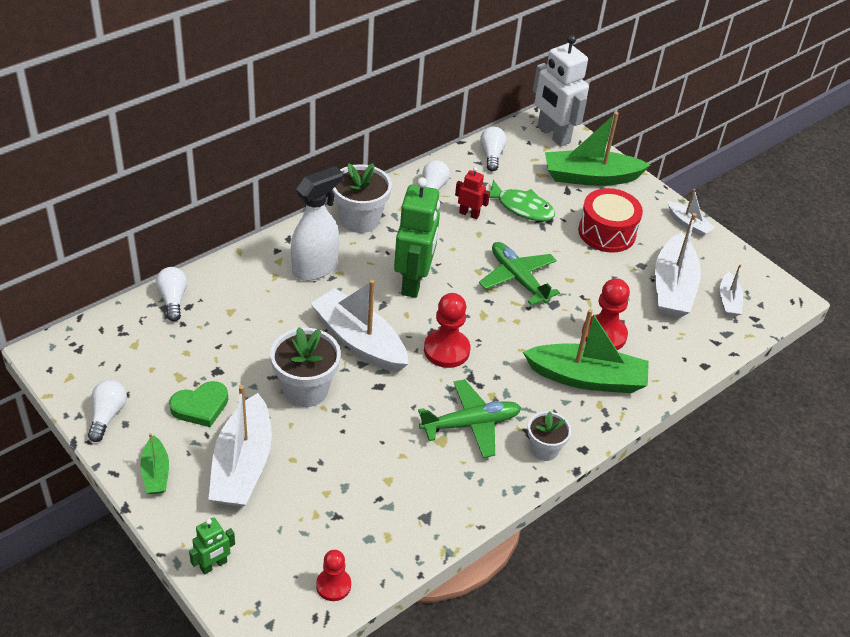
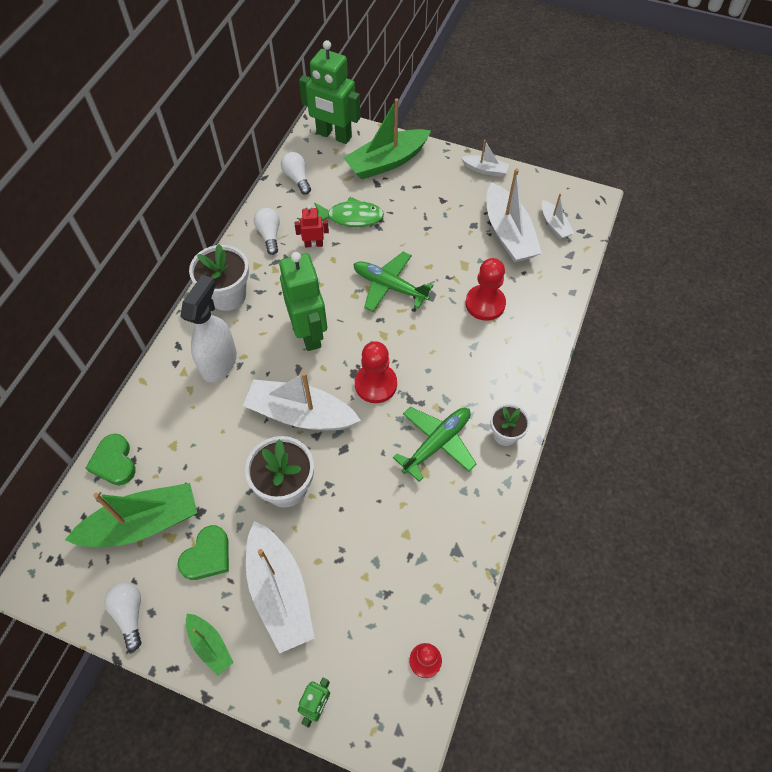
camera: 25 degrees left, 15 degrees up
(173, 300) = (114, 462): white light bulb -> green heart
(553, 135) = (334, 135): white robot -> green robot
(587, 378) = (496, 351): green boat -> green boat (143, 523)
(607, 232) = (430, 208): red drum -> none

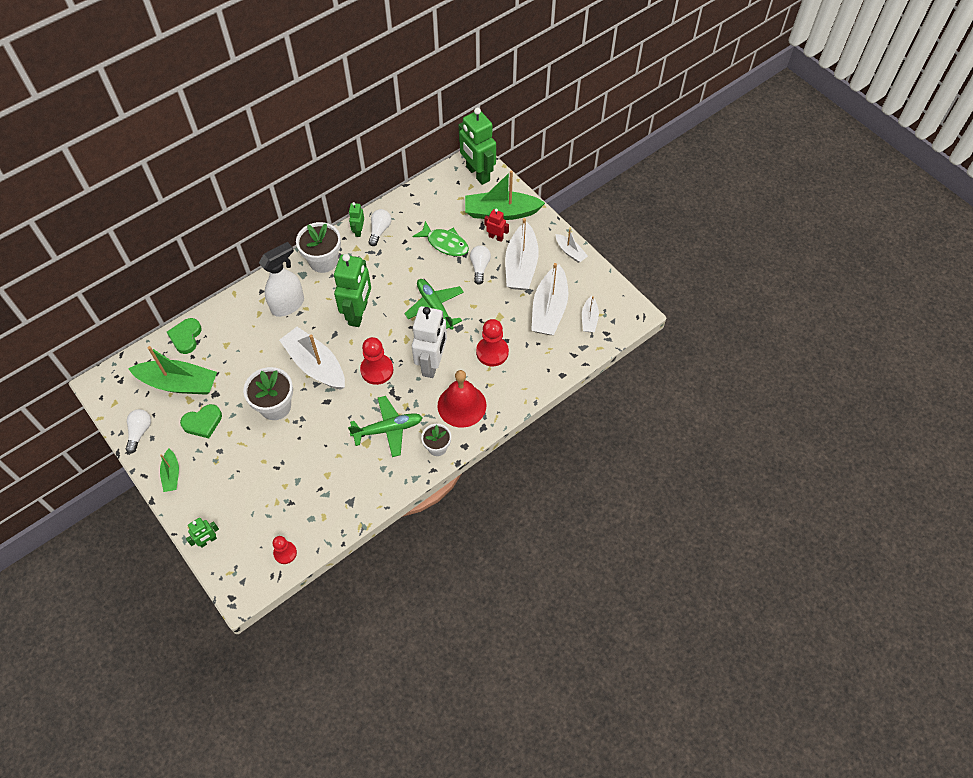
camera: 30 degrees right, 0 degrees up
(246, 246) = (358, 231): none -> green robot
(280, 592) = (229, 466): white boat -> white boat (521, 265)
(297, 178) = (428, 196): white light bulb -> white light bulb (480, 267)
(314, 244) = (405, 251): red robot -> red robot (496, 237)
(431, 347) = (432, 364): none -> white robot
(496, 375) = (461, 405): none -> red bell

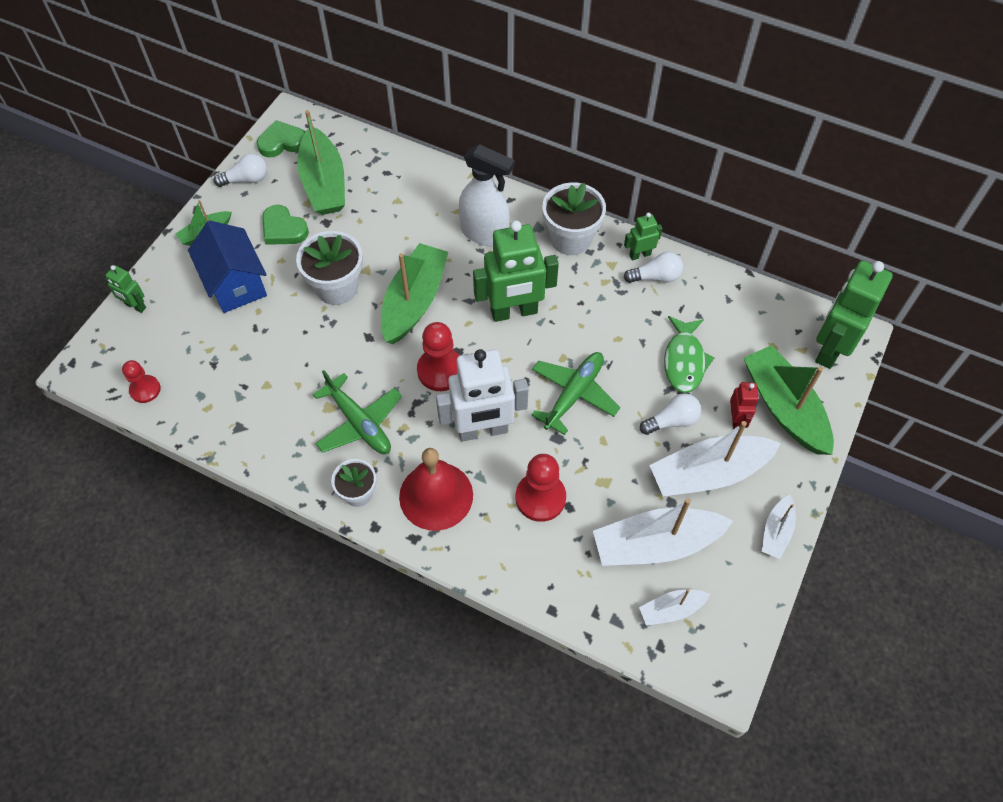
camera: 65 degrees right, 0 degrees up
(186, 337) = (388, 160): green heart -> green heart (282, 142)
(231, 468) = (235, 284): none -> blue house
(315, 365) = (414, 301): white boat -> green boat

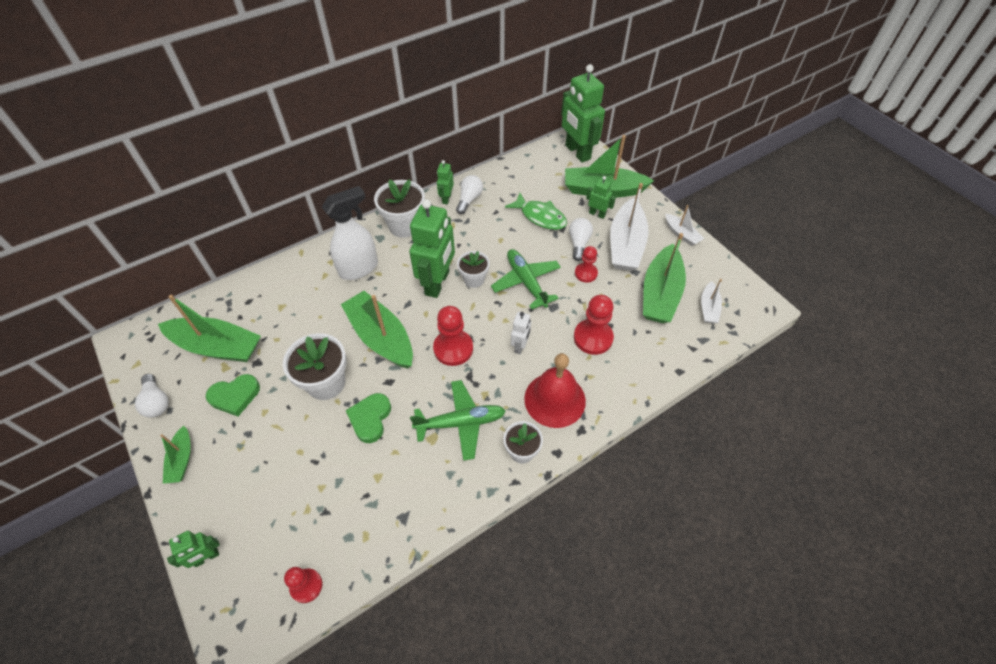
camera: 60 degrees left, 5 degrees down
(235, 284) = (257, 458): blue house -> none
(246, 179) = (156, 402): white light bulb -> white light bulb turned 135 degrees clockwise
(282, 142) = (145, 358): green heart -> green heart (370, 418)
(483, 430) = (520, 346): white robot -> white robot, size x0.48
(542, 342) = (474, 279): none -> white flower pot
(630, 449) = (586, 273): none -> red pawn
(655, 544) = (660, 293): white boat -> green boat
(736, 419) = (597, 214): red robot -> green robot

